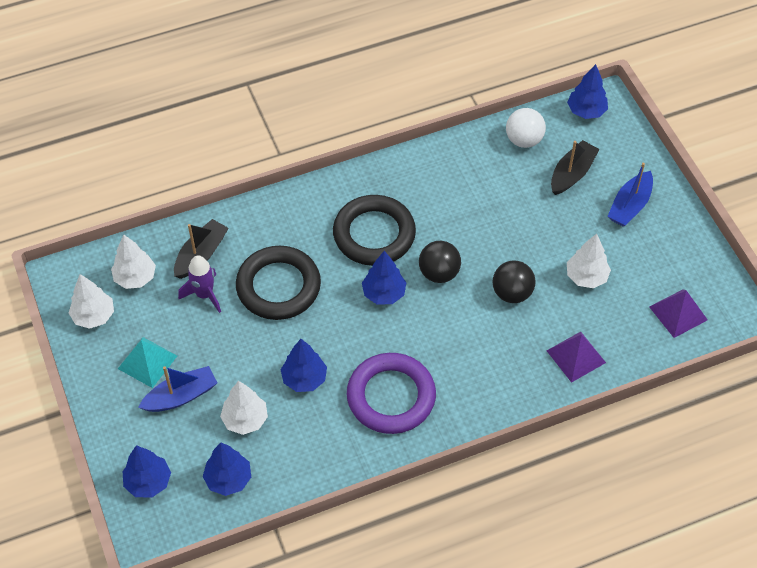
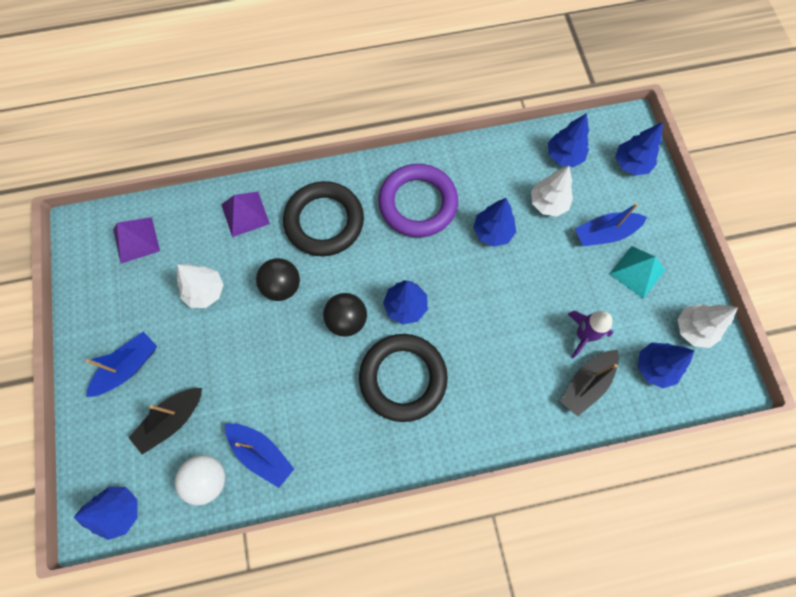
camera: 170 degrees left, 15 degrees up
(135, 277) = (654, 367): white tree -> blue tree
(278, 286) = (508, 332): black ring -> black ring (324, 221)
(485, 163) = (261, 453): none -> blue boat

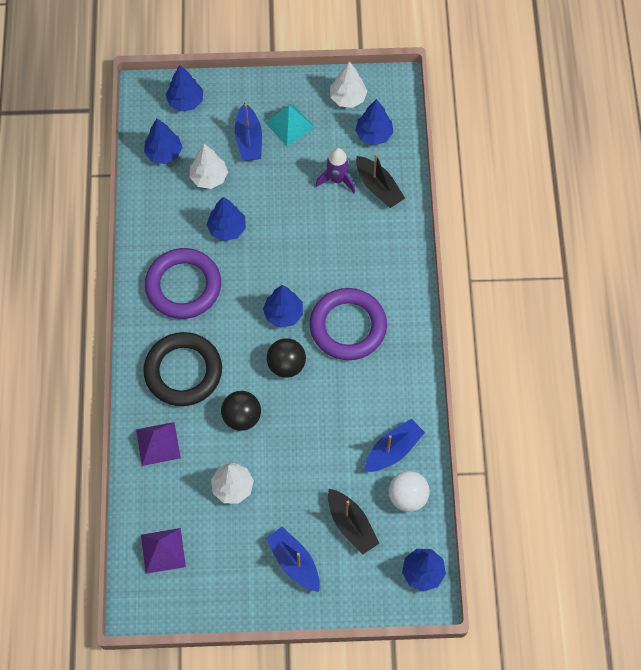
camera: 80 degrees left, 5 degrees down
(403, 378) = (348, 326): black ring -> purple ring

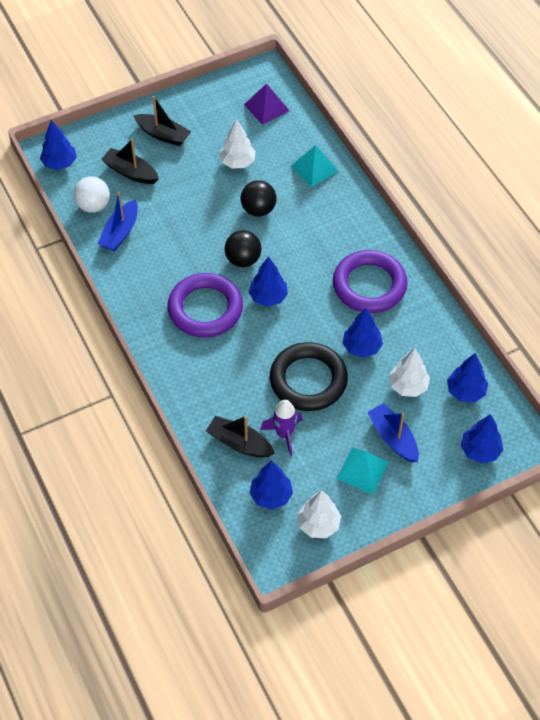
camera: 155 degrees right, 10 degrees down
(158, 443) = (314, 168): purple pyramid -> turquoise pyramid
(183, 371) = (327, 223): black ring -> black ring (308, 380)
(294, 562) = (163, 135): blue boat -> black boat

